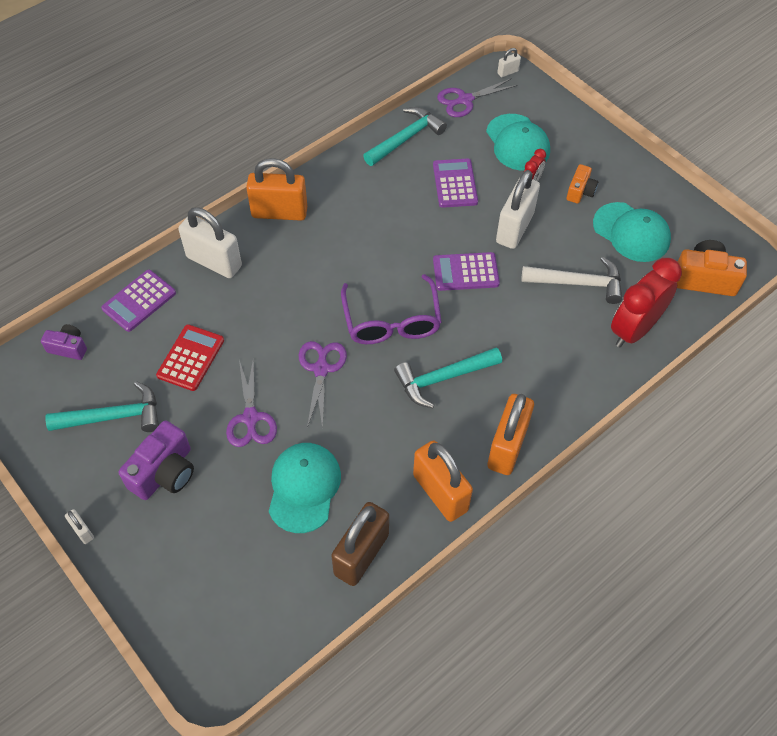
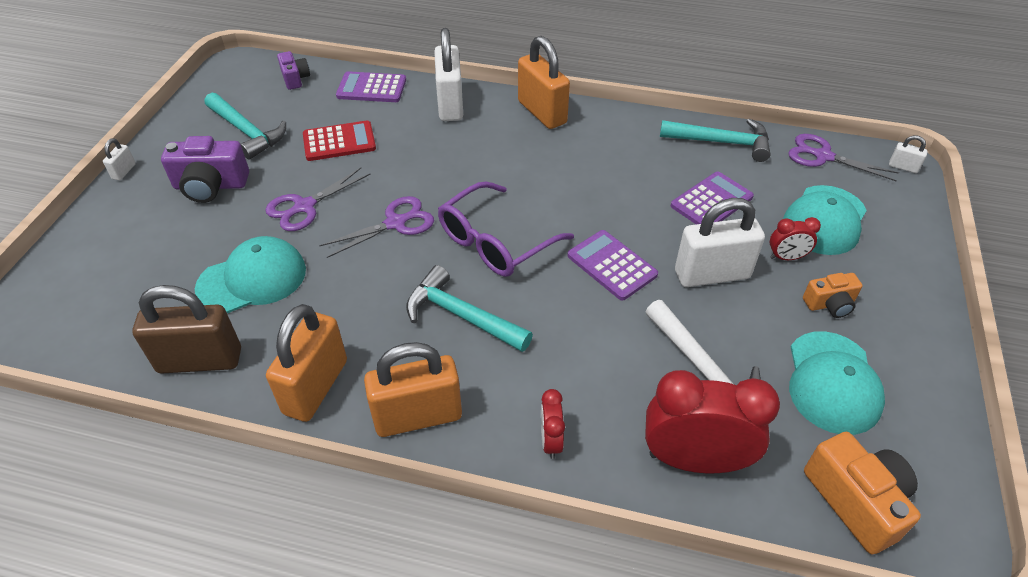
camera: 55 degrees right, 10 degrees down
(574, 388) = (551, 441): none -> red clock

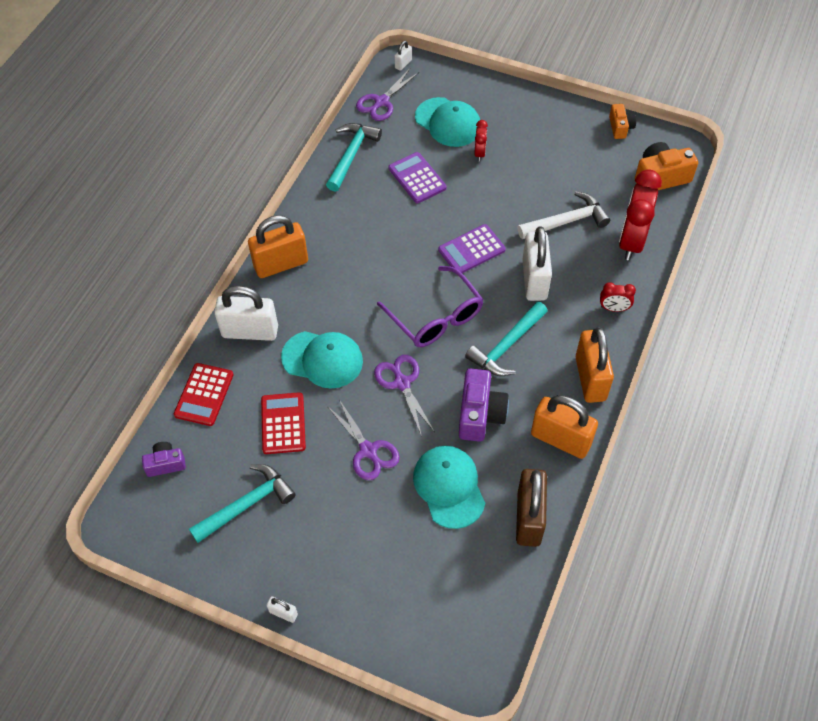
camera: 80 degrees left, 10 degrees up
(211, 185) = (323, 530): purple camera -> purple camera (480, 414)
(371, 88) = (204, 395): purple calculator -> red calculator
(712, 274) = (489, 196): white padlock -> white padlock (534, 280)
(829, 304) = (523, 144): orange camera -> orange camera (620, 127)
(832, 382) = (583, 162): turquoise cap -> turquoise cap (322, 359)

